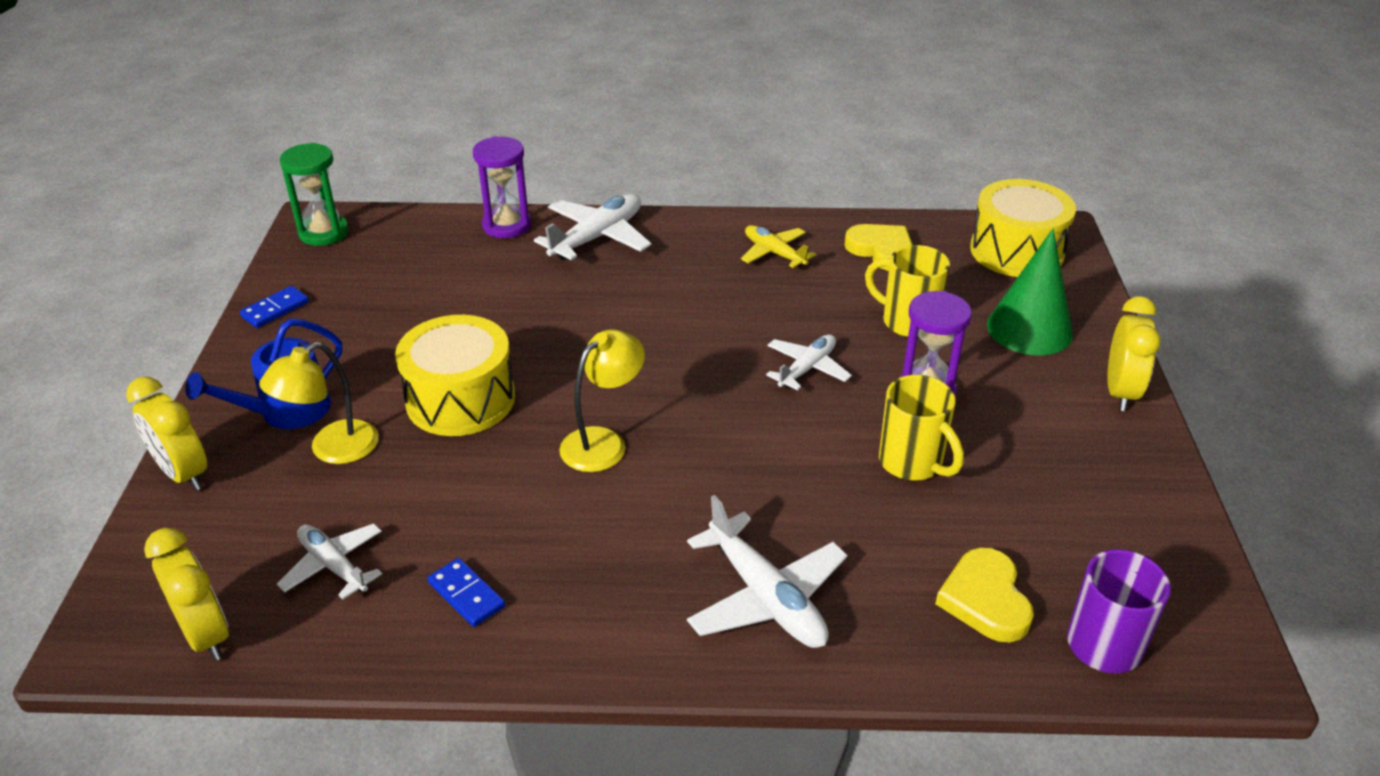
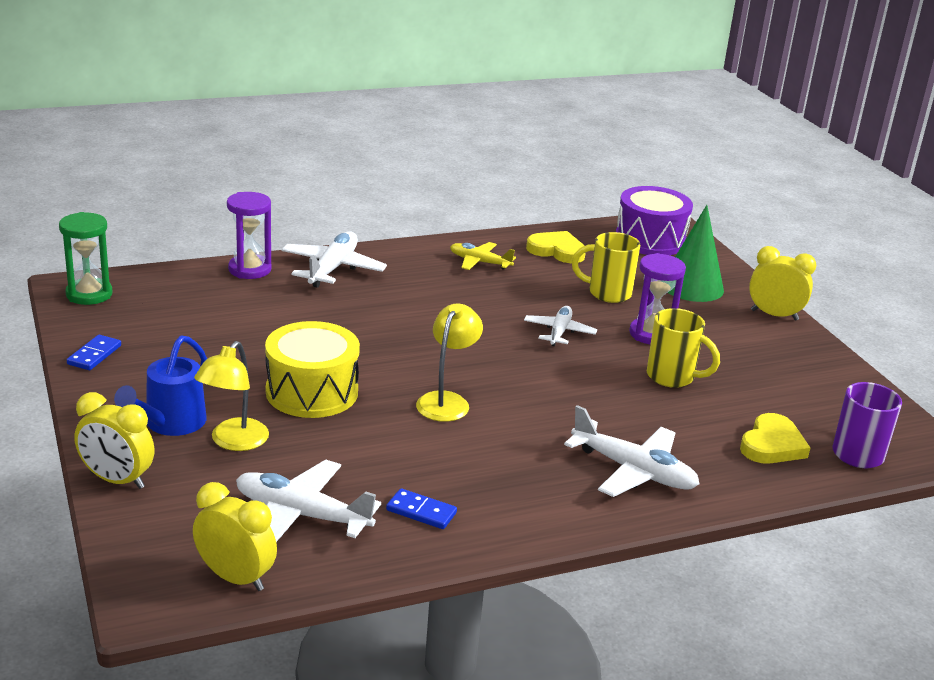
camera: 25 degrees left, 10 degrees down
(334, 566) = (302, 515): white plane -> white plane, size x1.57
(985, 599) = (772, 445): yellow heart -> yellow heart turned 120 degrees counterclockwise
(1016, 251) = (650, 240): yellow drum -> purple drum
(1120, 392) = (774, 315): yellow clock -> yellow clock turned 60 degrees counterclockwise

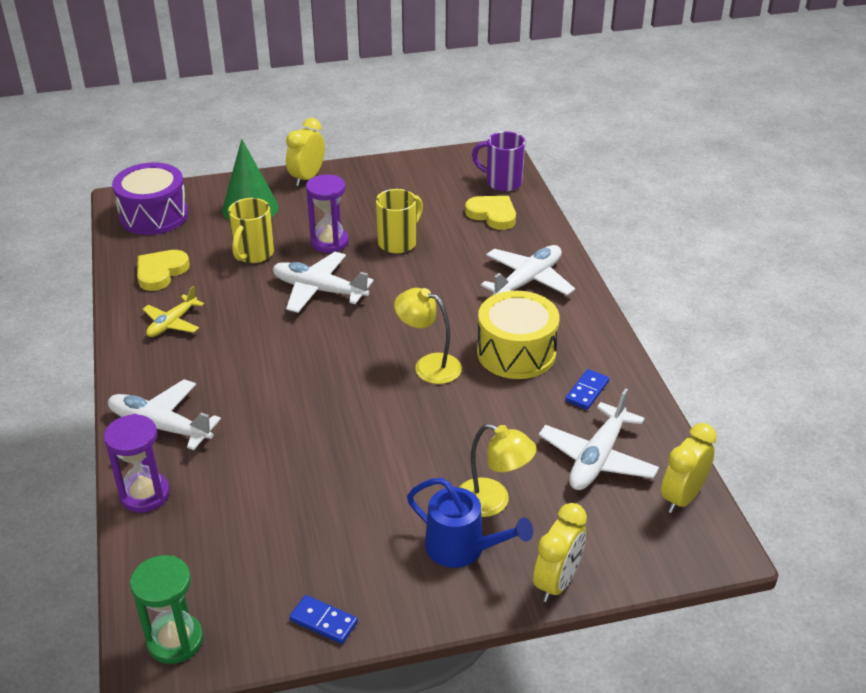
camera: 80 degrees left, 10 degrees up
(312, 392) = (410, 449): yellow drum -> yellow drum (516, 352)
(559, 332) = (319, 290): white plane -> white plane, size x1.57

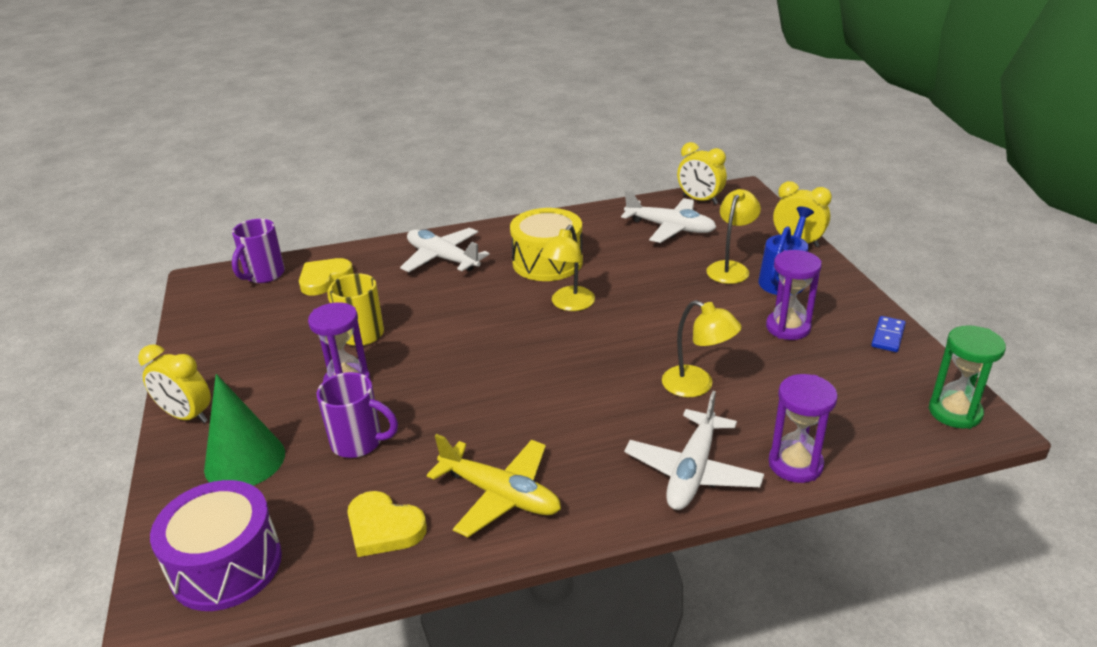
camera: 90 degrees left, 5 degrees down
(172, 323) = (500, 495): yellow plane -> yellow plane, size x1.57
(253, 254) = (359, 442): yellow mug -> purple mug
(272, 444) = (697, 386): none -> yellow lamp
(319, 290) = (443, 381): white plane -> none
(357, 532) = (788, 327): none -> purple hourglass
(587, 391) = (594, 232): blue domino -> none

